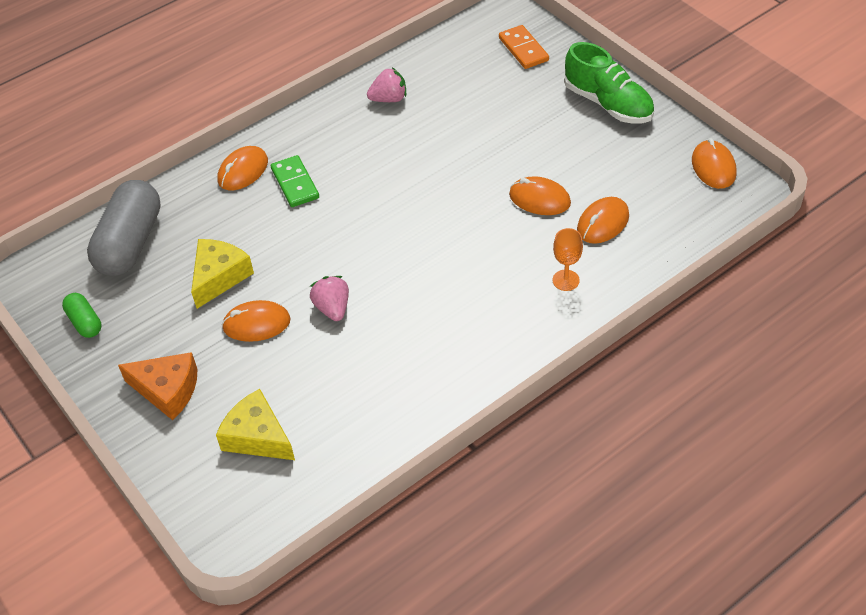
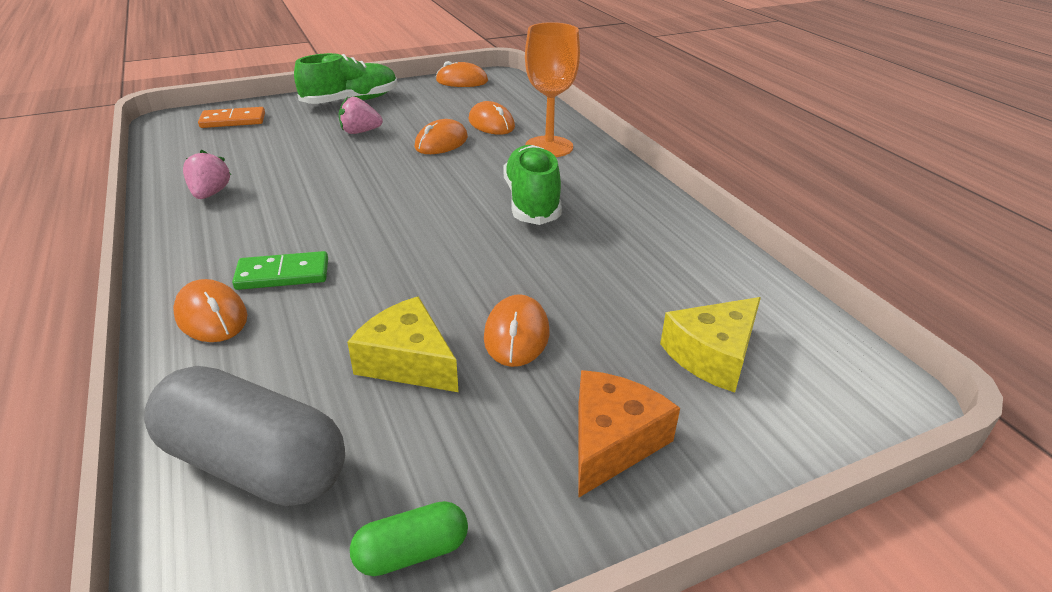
camera: 80 degrees left, 15 degrees down
(332, 308) = (519, 272): pink strawberry -> pink strawberry (360, 132)
(445, 292) = (532, 202): none -> green shoe
(566, 280) = (549, 147): orange goblet -> orange goblet, size x1.88

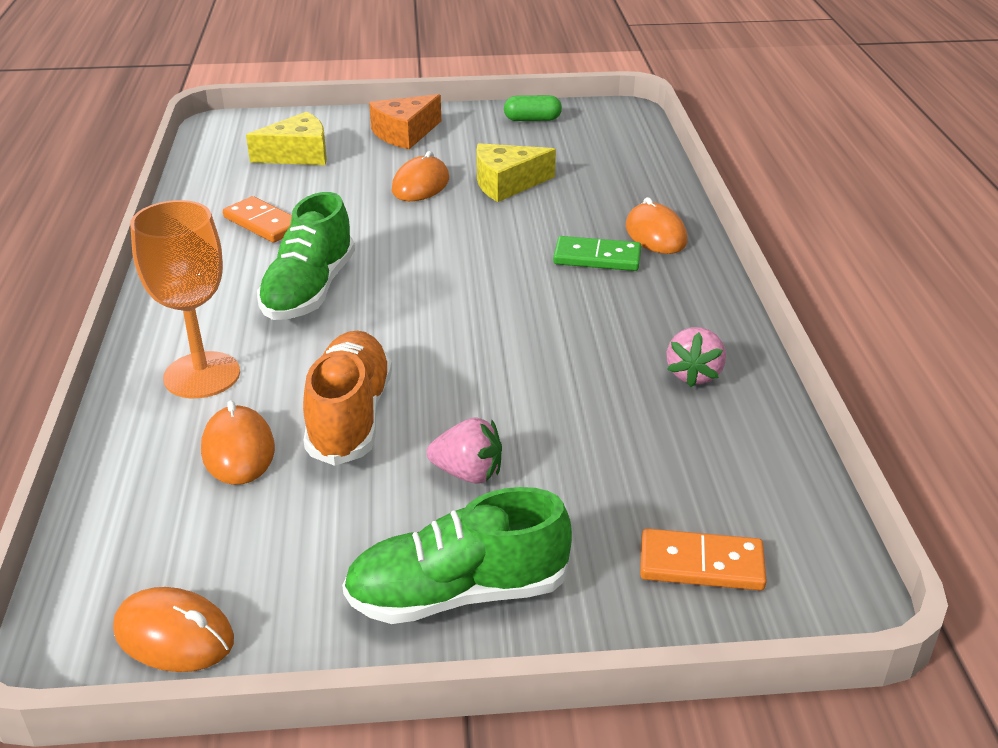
camera: 160 degrees left, 0 degrees up
(254, 464) = (611, 156): grey capsule -> none
(408, 361) = (506, 183): yellow cheese -> yellow cheese turned 105 degrees clockwise
(441, 143) = (350, 417): orange mouse -> orange shoe
(636, 251) = (263, 223): none -> orange domino

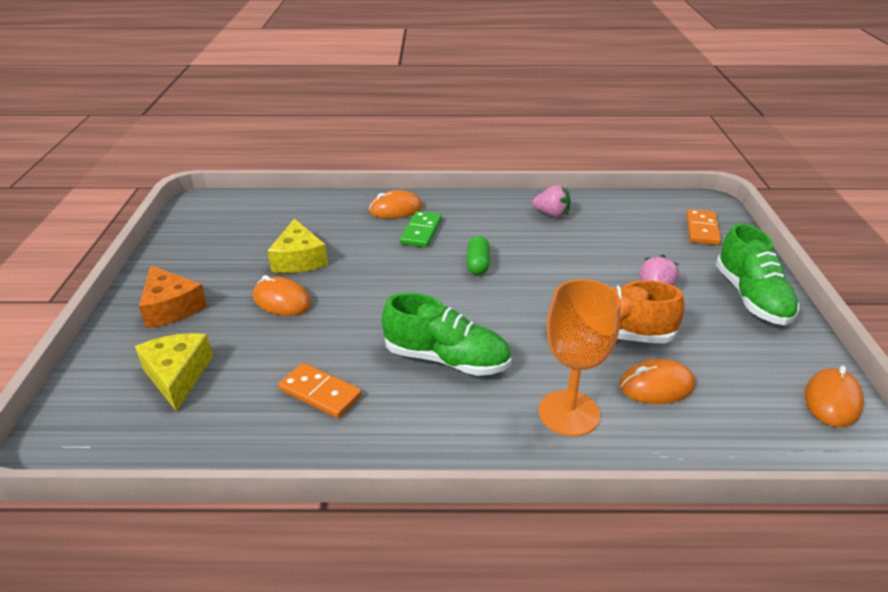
camera: 85 degrees left, 0 degrees up
(263, 223) = (320, 393): orange domino -> orange domino turned 75 degrees clockwise
(532, 119) = (187, 241): green capsule -> green capsule (478, 264)

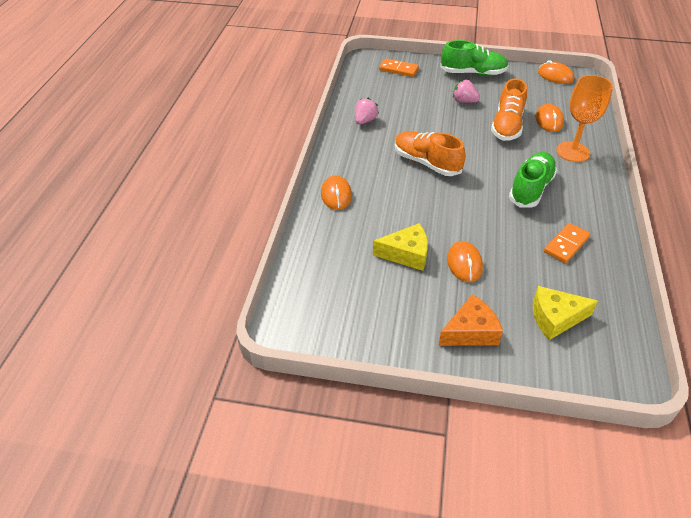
camera: 80 degrees left, 10 degrees up
(282, 300) = (464, 263): orange mouse -> orange mouse turned 45 degrees counterclockwise
(421, 231) = (376, 184): green domino -> none
(478, 264) = (426, 163): green capsule -> orange shoe

